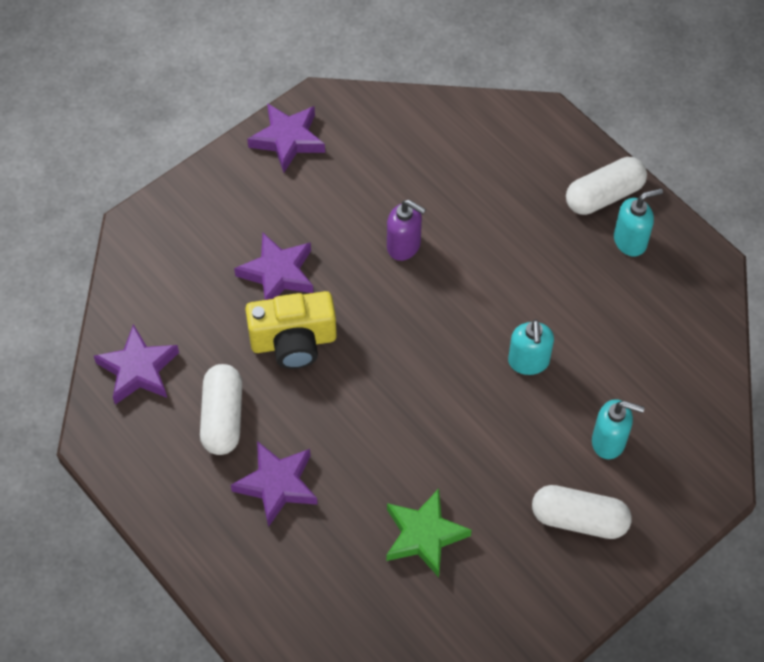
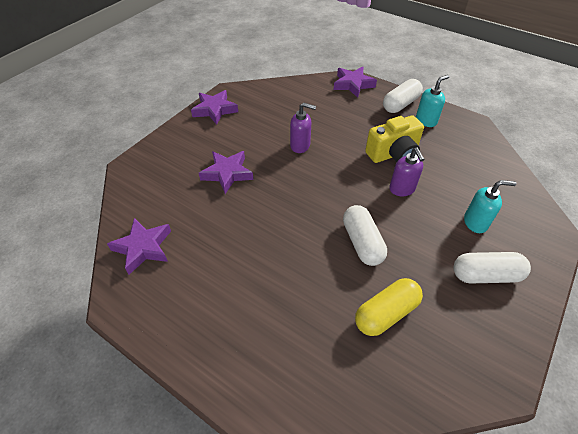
camera: 15 degrees left, 10 degrees down
(223, 417) = (212, 265): white capsule -> white capsule (362, 242)
(277, 485) = (265, 303): purple star -> purple star (353, 84)
(293, 342) = (249, 208): yellow camera -> yellow camera (393, 154)
(424, 535) = (386, 313): green star -> yellow capsule
(528, 362) = (402, 189): turquoise soap dispenser -> purple soap dispenser

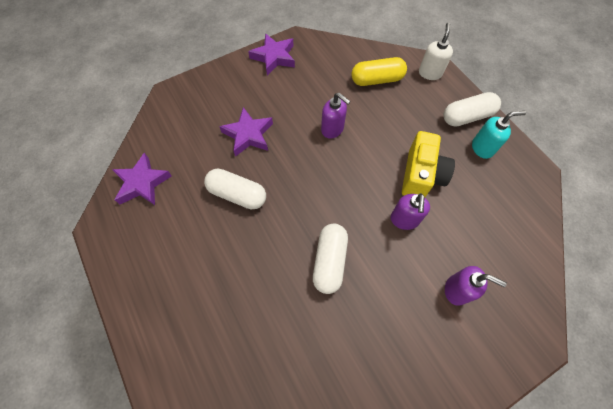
camera: 25 degrees right, 15 degrees up
(353, 84) = (430, 73): purple star -> white soap dispenser
(386, 313) = (308, 342): yellow capsule -> yellow capsule (377, 80)
(393, 154) = (421, 175): yellow camera -> yellow camera turned 75 degrees counterclockwise
(475, 222) = (457, 290): turquoise soap dispenser -> purple soap dispenser
(485, 275) = (428, 351): white capsule -> white capsule (237, 194)

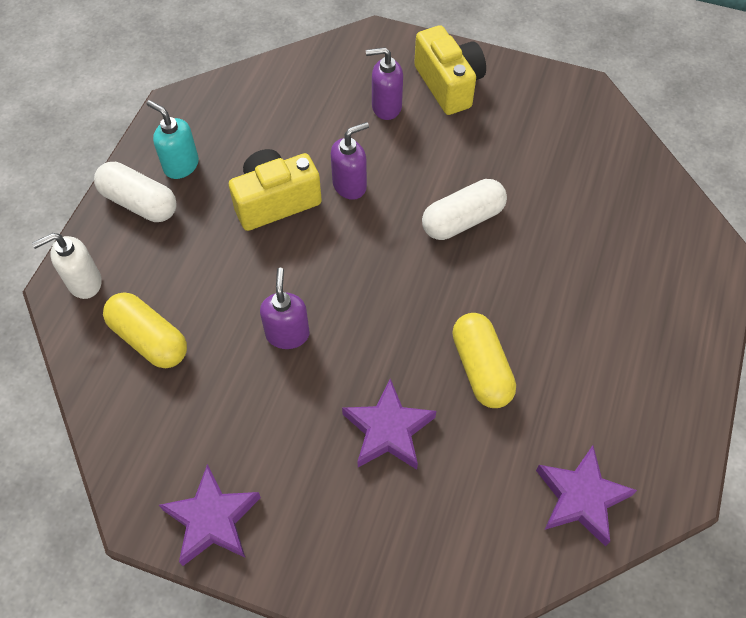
camera: 130 degrees left, 5 degrees down
(237, 194) = (481, 368): white capsule -> yellow capsule
(451, 352) = (448, 85): none -> yellow camera
(457, 290) = (386, 107): purple soap dispenser -> purple soap dispenser turned 75 degrees counterclockwise

